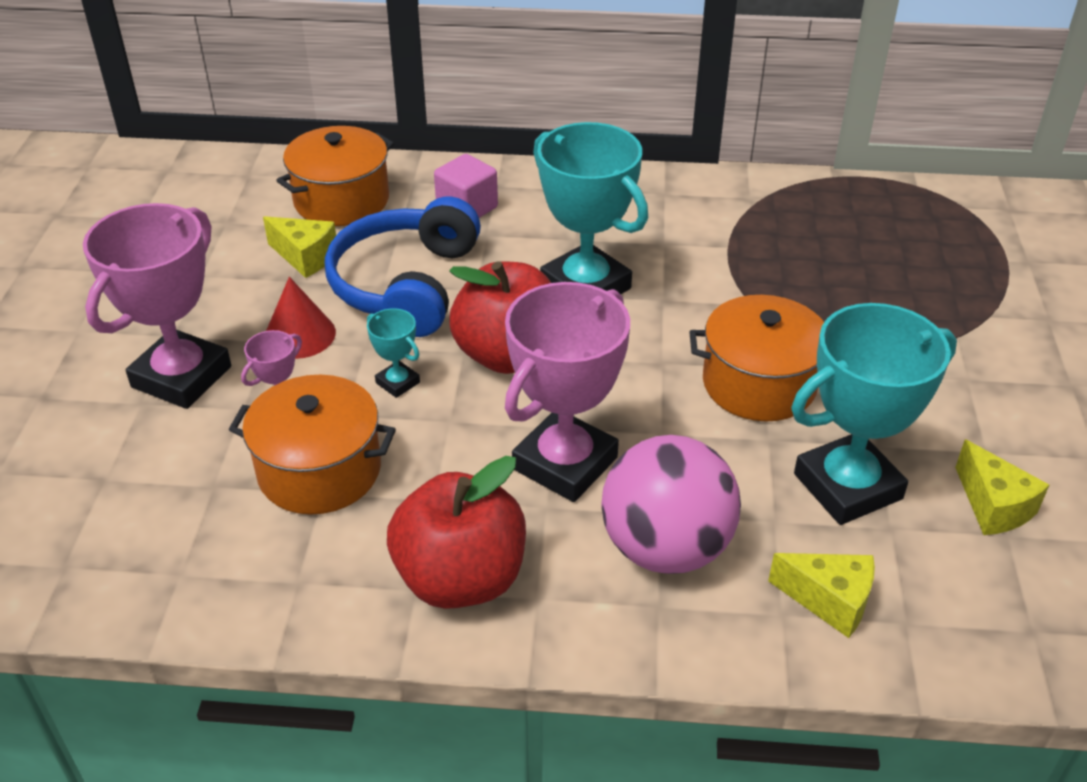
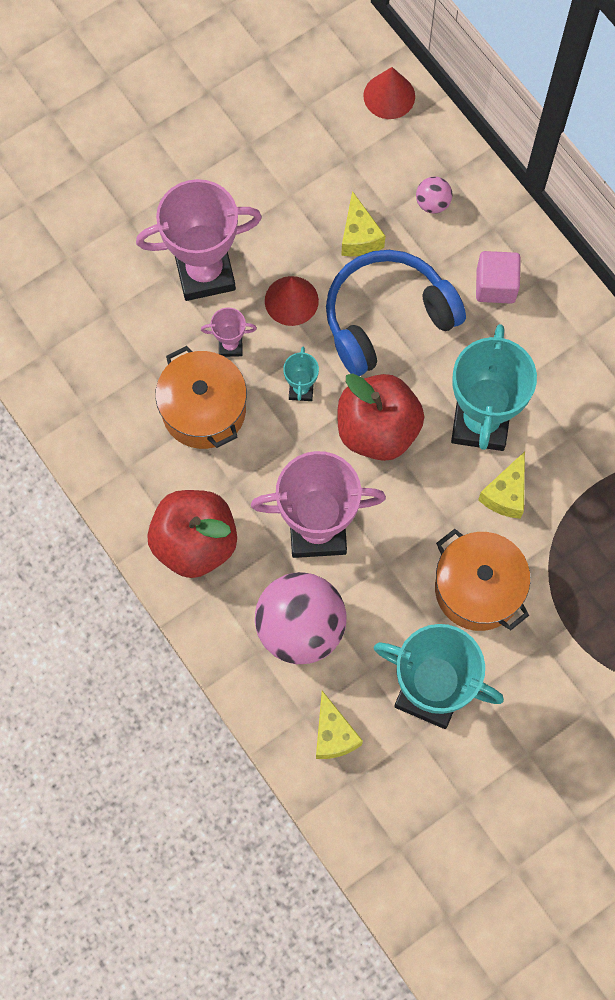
camera: 50 degrees right, 30 degrees up
(211, 170) = (389, 96): none -> red cone
(341, 200) = (432, 203): orange pot -> pink ball
(993, 506) = (482, 781): yellow cheese -> yellow cheese (506, 494)

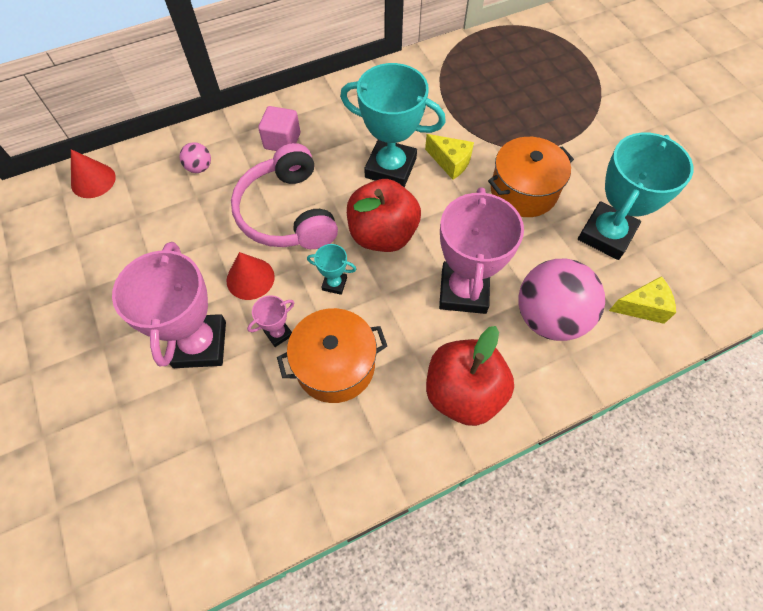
camera: 80 degrees left, 10 degrees down
(230, 345) = (278, 333): pink trophy -> pink trophy turned 45 degrees clockwise
(359, 236) = (209, 220): yellow cheese -> none
(387, 318) = (287, 213): blue headphones -> pink headphones

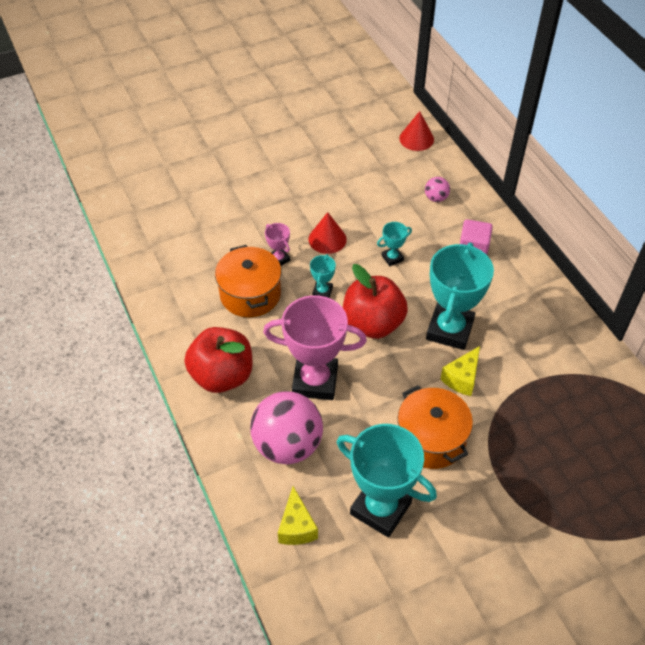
camera: 90 degrees right, 10 degrees down
(200, 344) = (271, 216): pink trophy -> none
(287, 213) = (392, 258): pink headphones -> turquoise trophy

